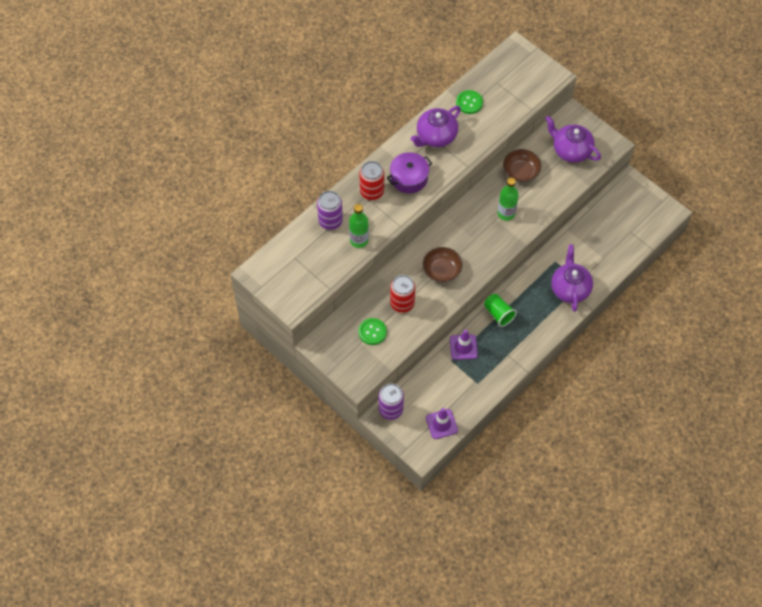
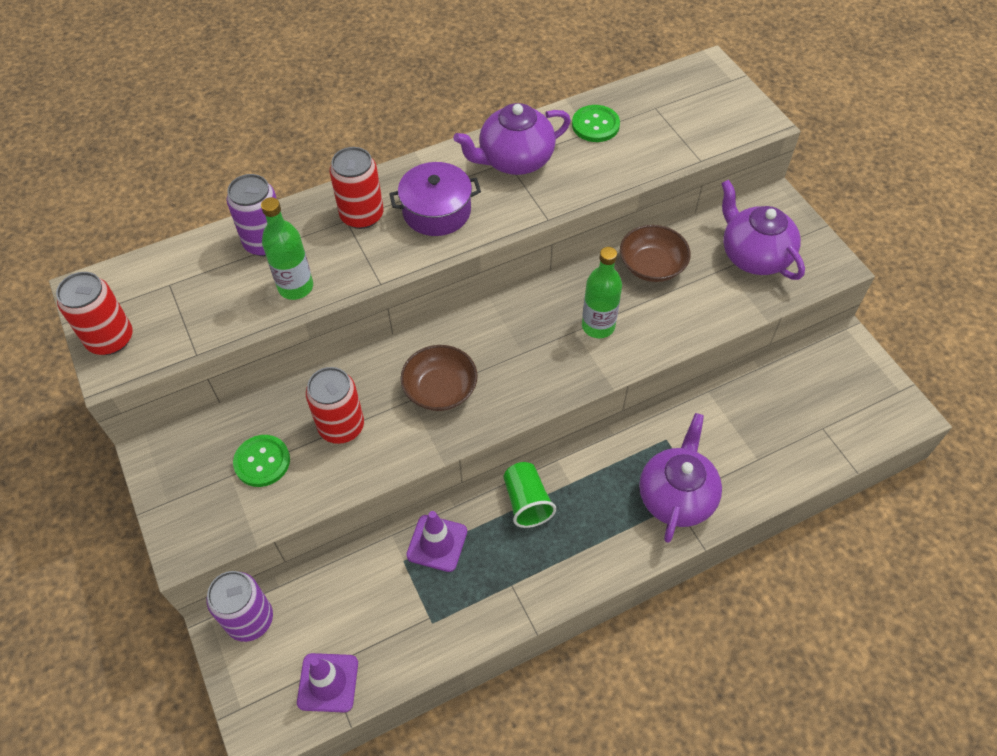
camera: 20 degrees right, 5 degrees down
(282, 294) = (110, 339): none -> red can

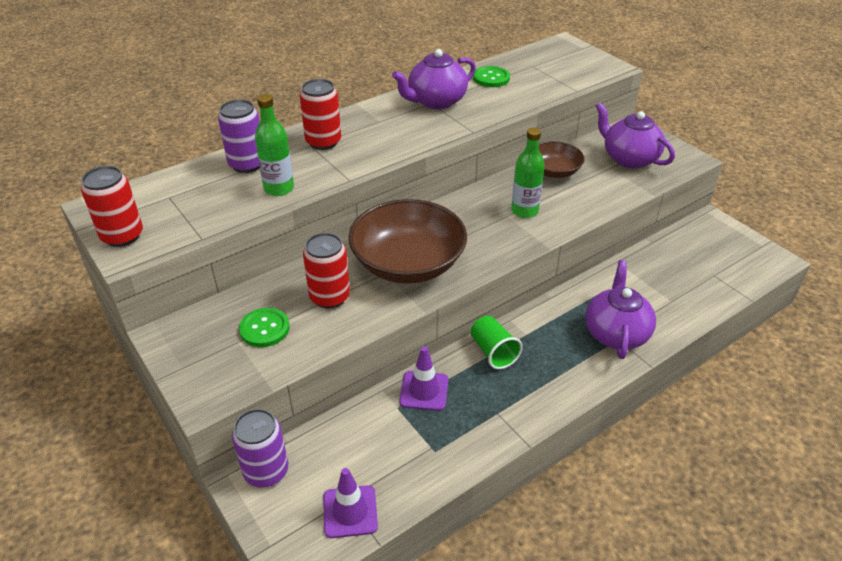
camera: 10 degrees left, 15 degrees down
(436, 211) = (383, 134): purple pot -> none
(440, 389) = (408, 263): brown bowl -> brown bowl, size x1.80

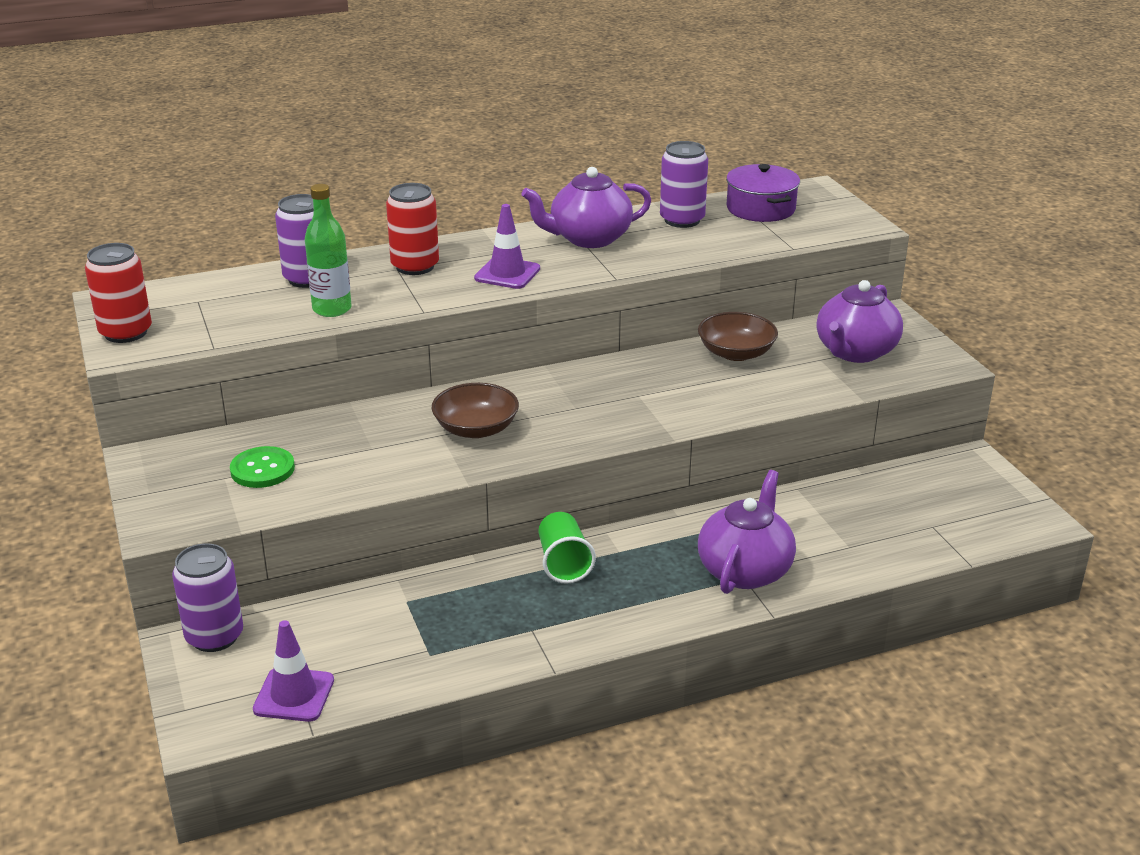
camera: 15 degrees right, 10 degrees down
(329, 297) = (358, 449): red can -> none
(408, 263) = (476, 429): brown bowl -> brown bowl, size x0.56
(424, 391) = (450, 589): purple traffic cone -> purple traffic cone (507, 273)
(491, 78) = (682, 220): green button -> purple can
(524, 211) = (666, 393): green bottle -> none
(538, 62) = (760, 208): none -> purple pot
(629, 158) = (855, 352): purple teapot -> purple teapot turned 120 degrees counterclockwise

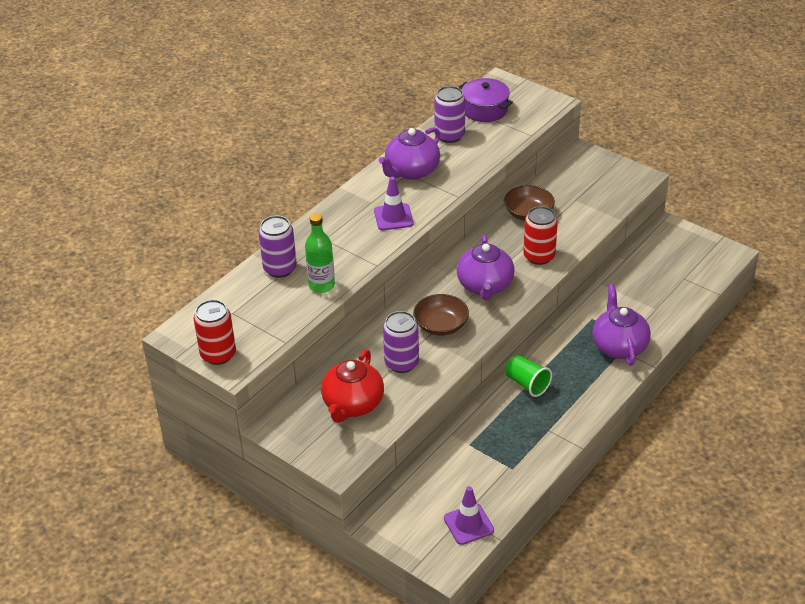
camera: 30 degrees left, 10 degrees up
(214, 636) = (391, 514): purple can -> purple can (401, 363)
(262, 469) = (352, 404): green button -> red teapot
(415, 266) = (333, 233): red can -> red can (539, 256)
(855, 352) = (589, 187): purple teapot -> purple teapot (485, 286)

